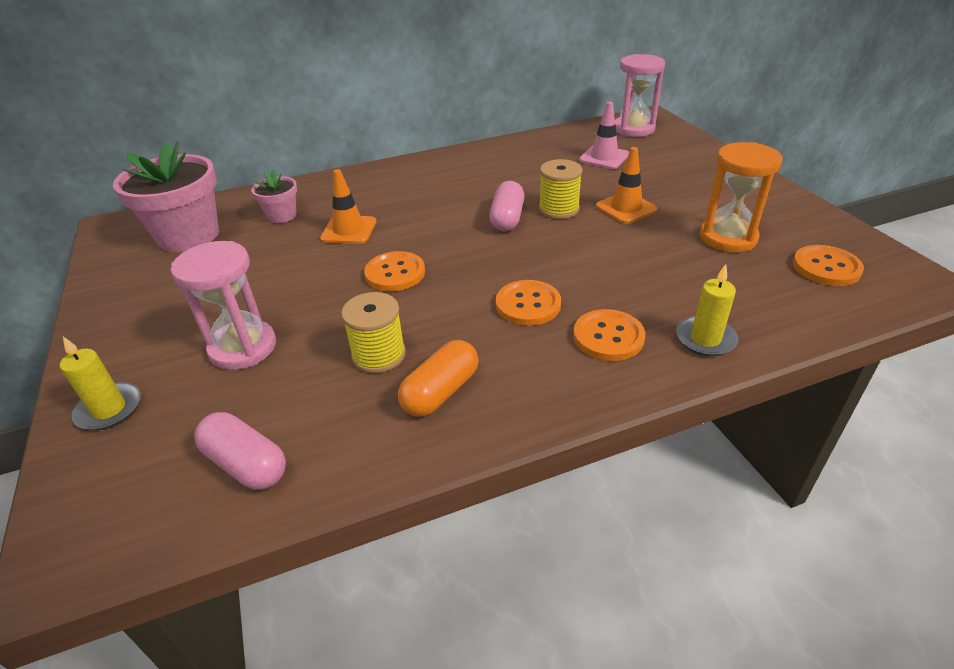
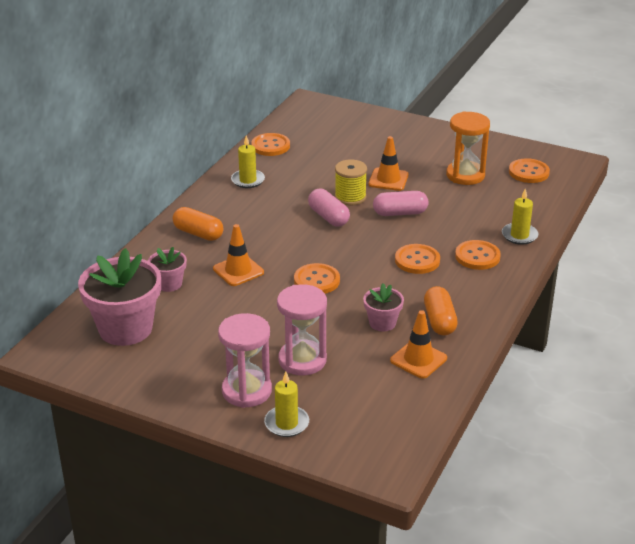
camera: 45 degrees left, 5 degrees down
(246, 464) = (402, 397): pink capsule -> pink capsule (400, 213)
(341, 426) = (418, 359): none -> orange traffic cone
(375, 185) = (198, 233): none -> orange capsule
(379, 355) = (382, 323): yellow spool -> pink flower pot
(489, 160) = (248, 180): none -> yellow candle
(555, 140) = (270, 146): none -> orange button
(604, 157) = (324, 148): pink traffic cone -> none
(633, 129) = (312, 116): pink hourglass -> pink hourglass (246, 391)

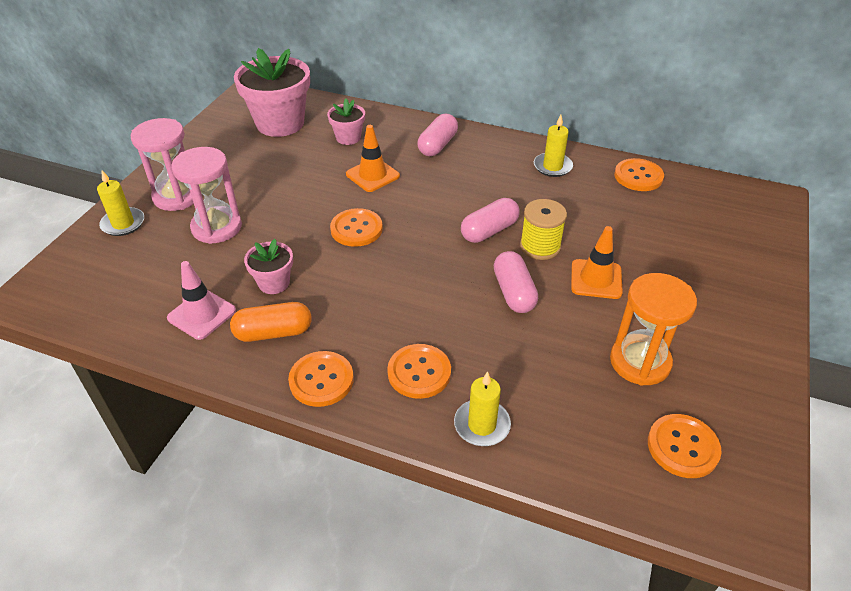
camera: 85 degrees right, 10 degrees up
(198, 233) = (437, 145): orange capsule -> pink capsule
(417, 260) = (403, 311): orange button -> orange button (321, 380)
(418, 359) = (202, 314): orange traffic cone -> pink traffic cone

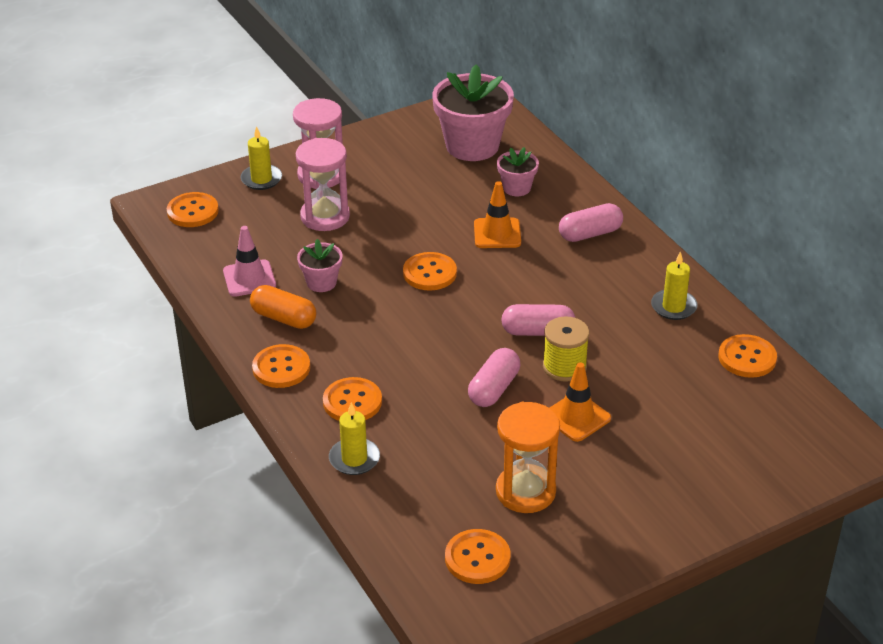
camera: 40 degrees right, 5 degrees down
(80, 282) = (192, 211): none -> orange button

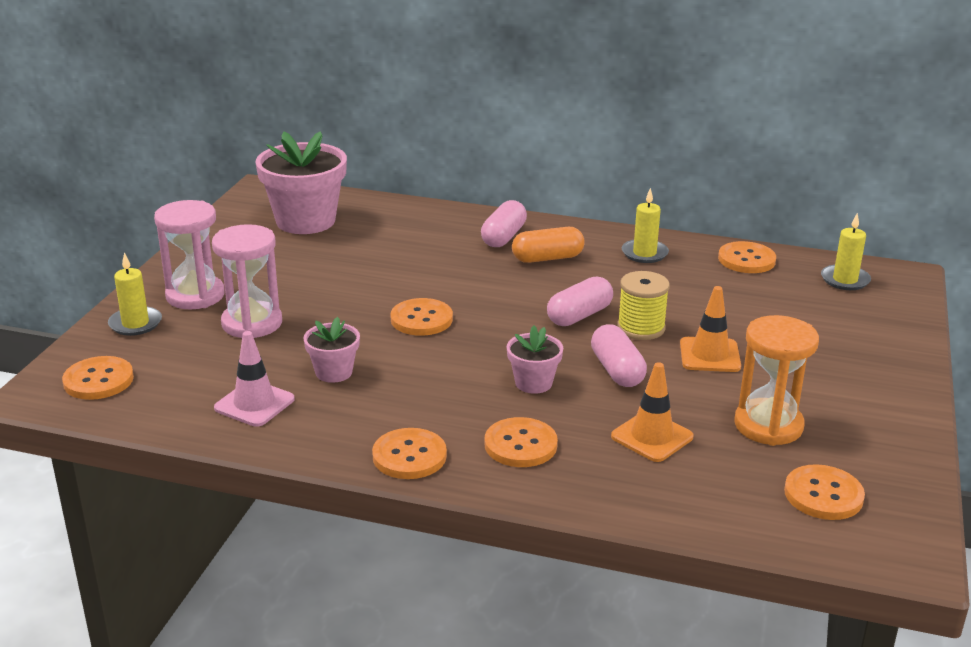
camera: 45 degrees left, 10 degrees down
(284, 318) = (344, 417): orange capsule -> orange capsule (547, 258)
(354, 459) = (599, 486): yellow candle -> yellow candle (845, 280)
(497, 233) = (430, 268): orange traffic cone -> orange traffic cone (652, 437)
(517, 188) = (393, 233): pink flower pot -> pink flower pot (533, 383)

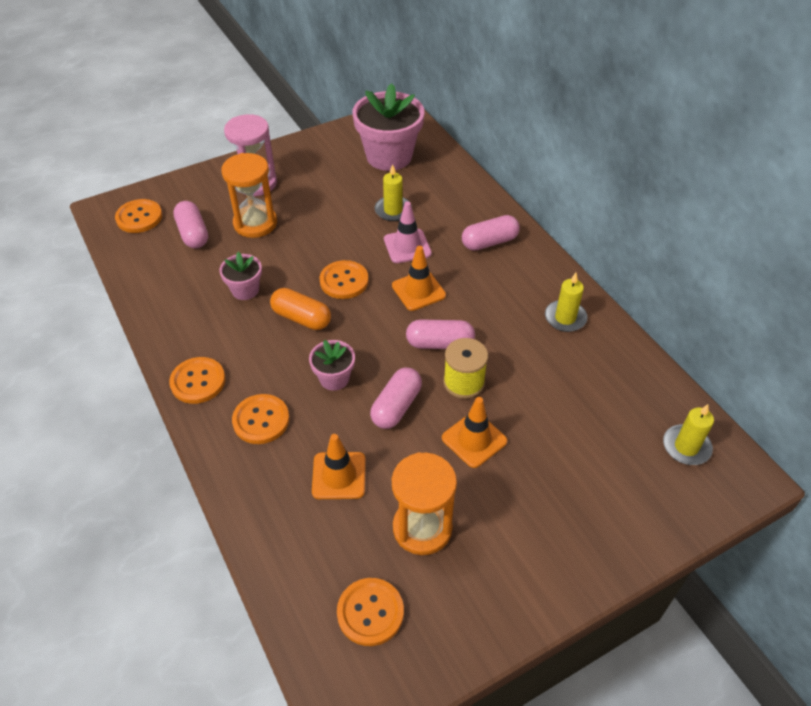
camera: 45 degrees right, 20 degrees up
(135, 324) = (204, 186): yellow candle -> yellow candle (393, 210)
(193, 362) = (193, 234): none -> pink capsule
(252, 323) = (255, 223): pink hourglass -> orange hourglass
(254, 404) = (180, 285): pink traffic cone -> pink traffic cone (407, 246)
(500, 293) = (418, 290): none -> orange traffic cone
(547, 258) = (491, 279): orange capsule -> orange capsule (301, 318)
(746, 259) = (634, 374): orange button -> none

